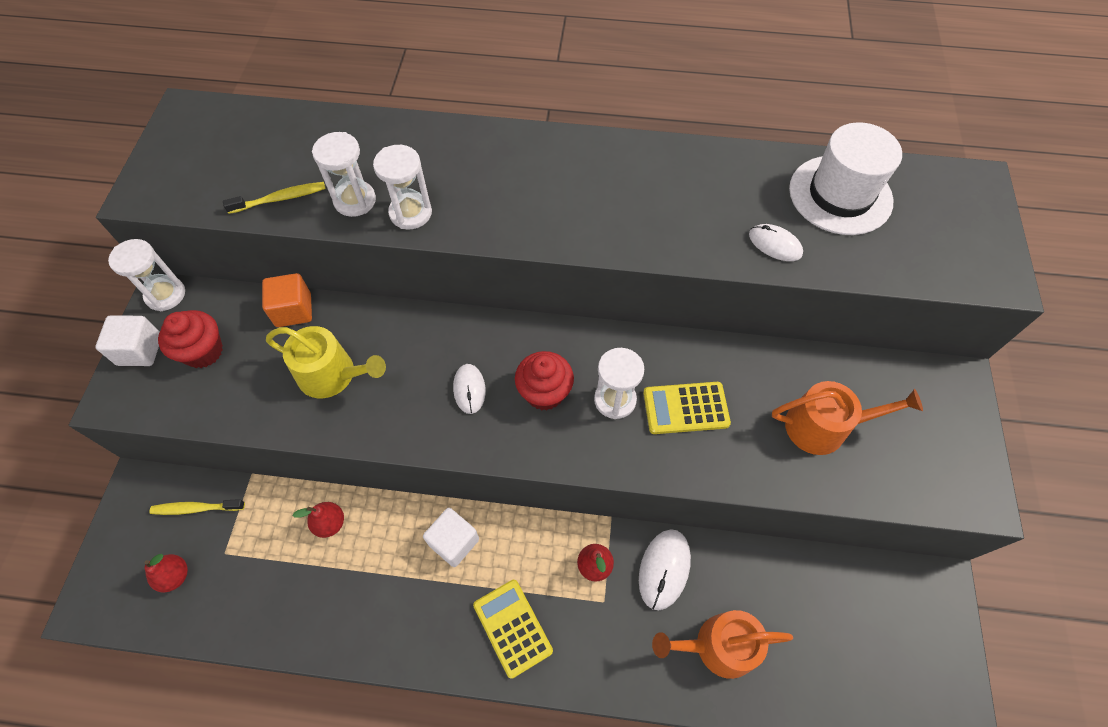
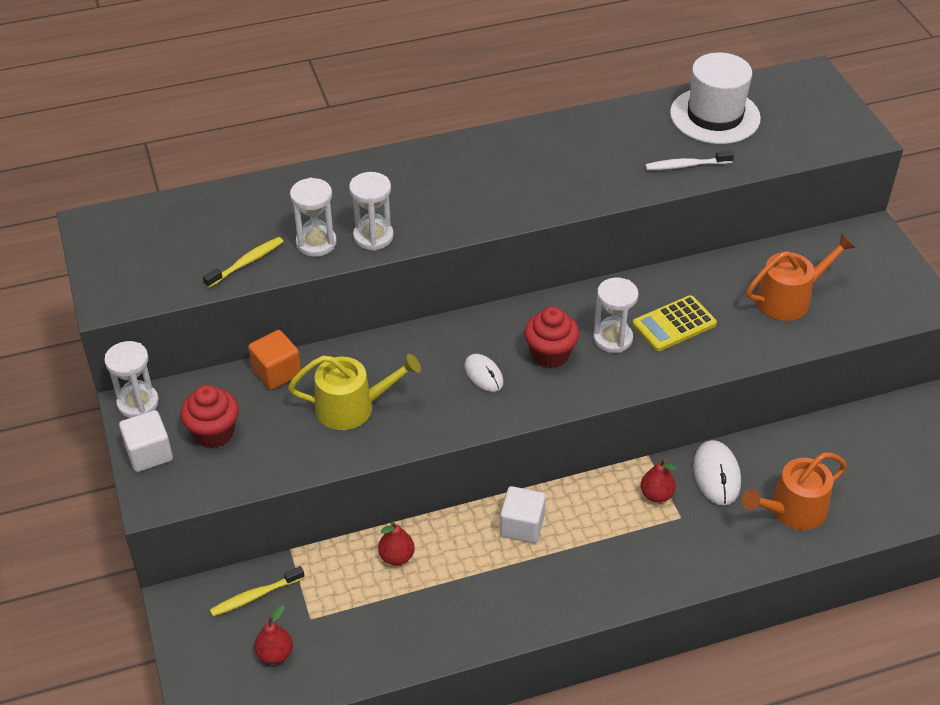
camera: 25 degrees left, 15 degrees down
(512, 628) = (615, 566): yellow calculator -> none
(775, 244) = (686, 165): white mouse -> white toothbrush

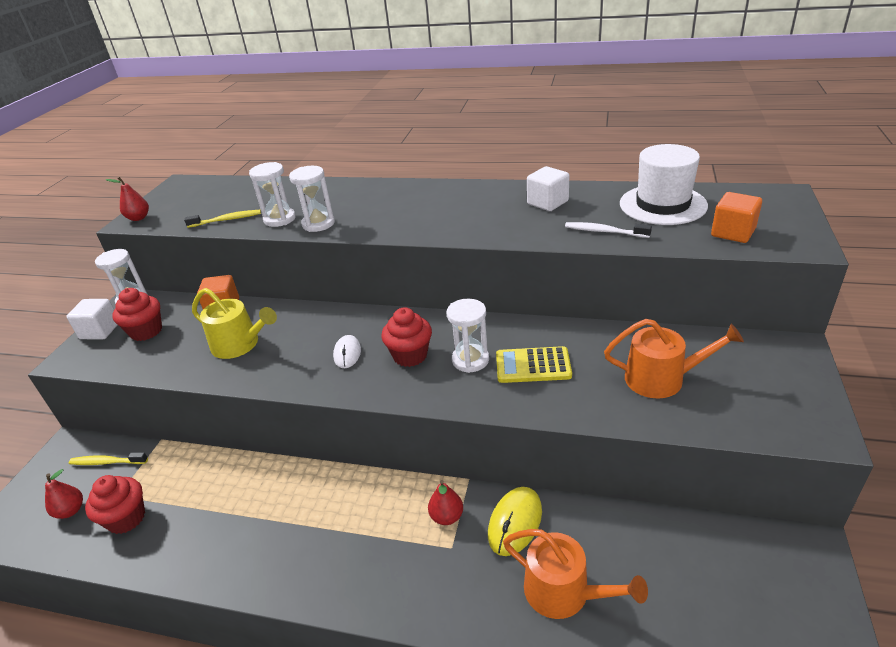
camera: 35 degrees right, 10 degrees down
(348, 632) = (126, 518): none -> red cupcake
(396, 557) = (214, 476): red pear -> red pear (138, 218)
(522, 526) = (319, 493): white cube -> white cube (547, 203)
(716, 475) = (515, 522): white mouse -> yellow mouse
(792, 510) = (564, 592): orange watering can -> orange watering can turned 150 degrees counterclockwise
(797, 137) = (733, 233): none -> orange cube

